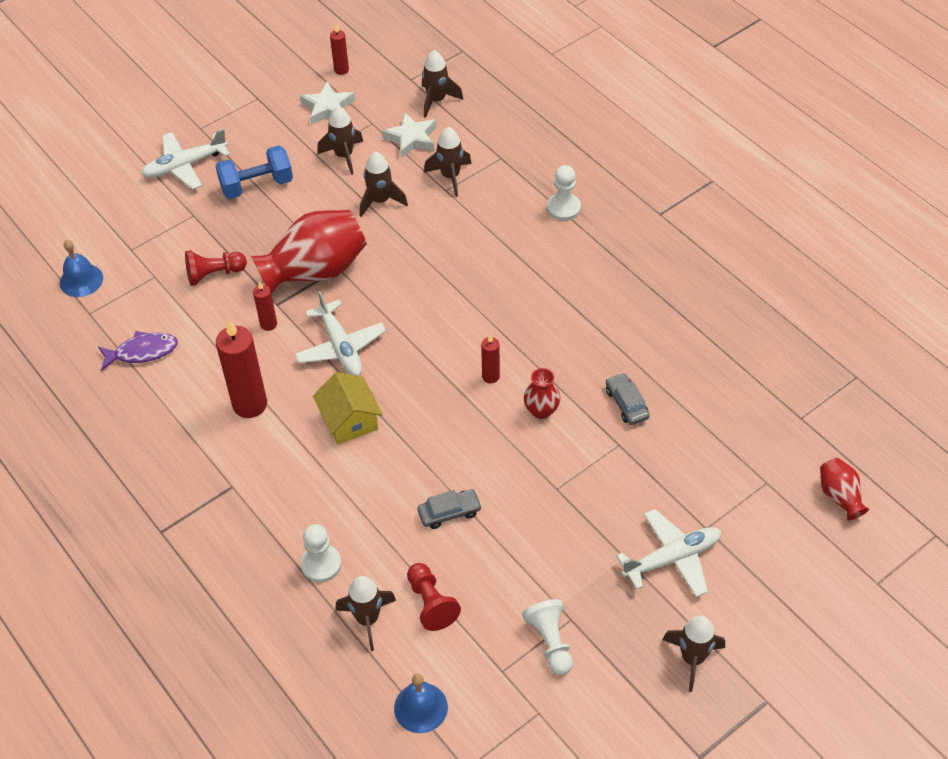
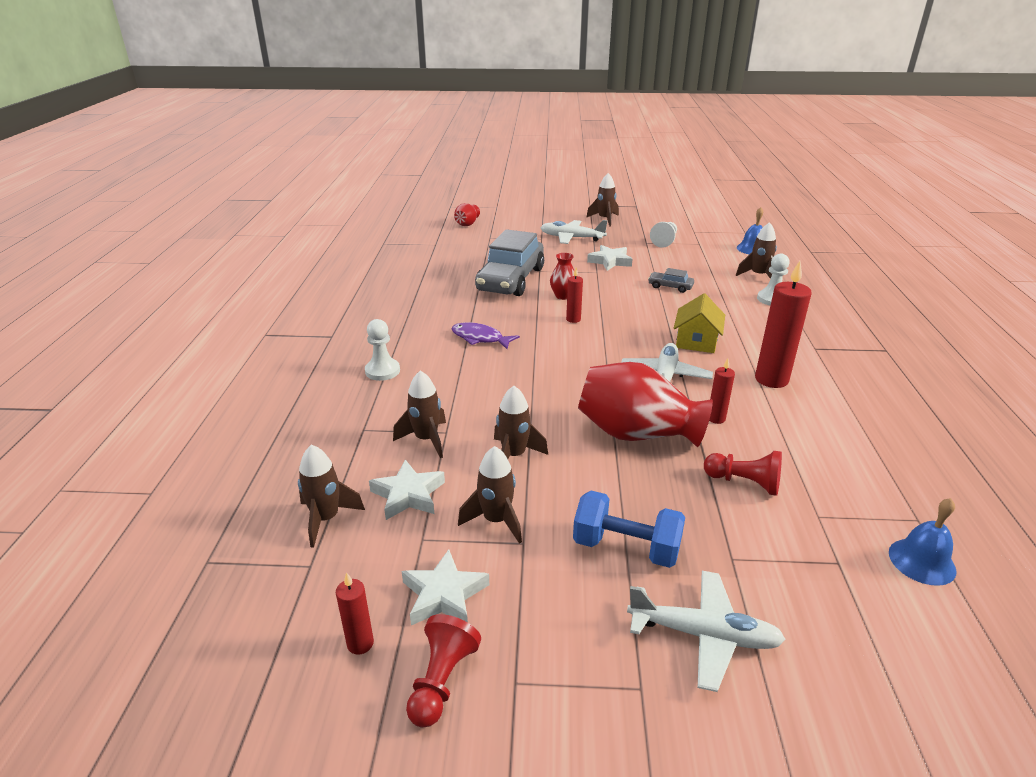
camera: 140 degrees left, 20 degrees down
(142, 352) = (861, 456): purple fish -> purple fish (480, 338)
(431, 603) = (715, 268): red pawn -> red pawn (441, 681)
(565, 526) = (610, 261): none -> white star
(626, 404) = (510, 279): grey car -> grey car, size x2.40

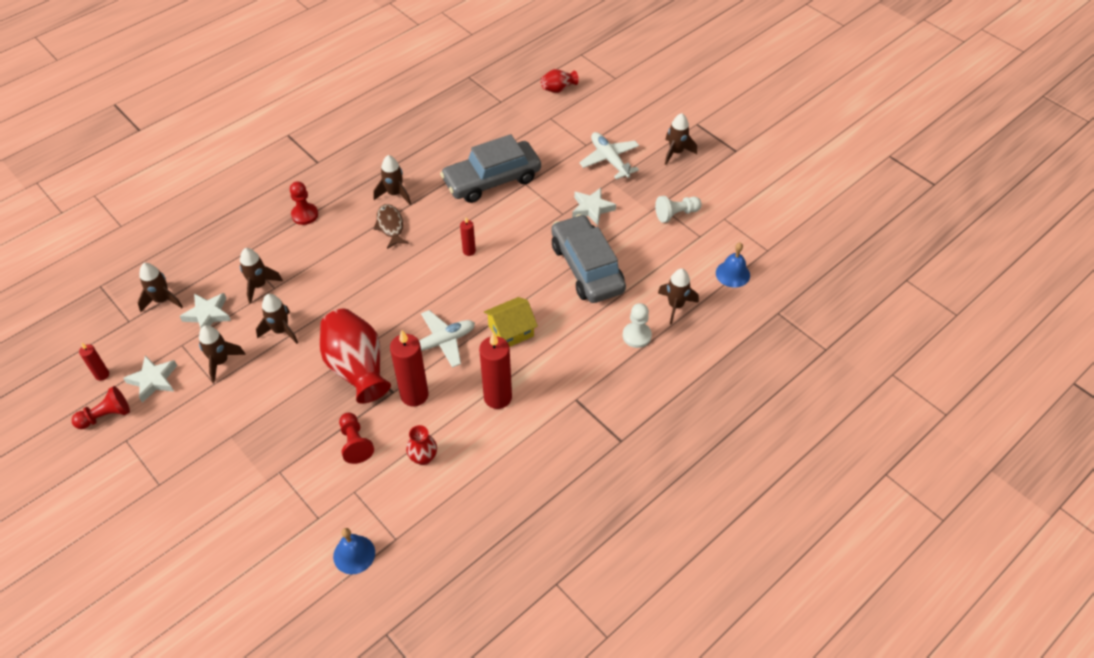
camera: 45 degrees right, 20 degrees up
(382, 371) = (305, 215): white pawn -> red pawn
(446, 320) = (395, 194): none -> brown rocket
(480, 338) = (390, 226): purple fish -> brown fish
(563, 296) = (499, 223): red vase -> red vase (423, 457)
(626, 548) = (248, 425): blue dumbbell -> none
(670, 287) = (587, 268): grey car -> grey car, size x2.40
(704, 635) = (211, 489): white plane -> none
(716, 418) = (414, 395): red candle -> red candle, size x1.95

